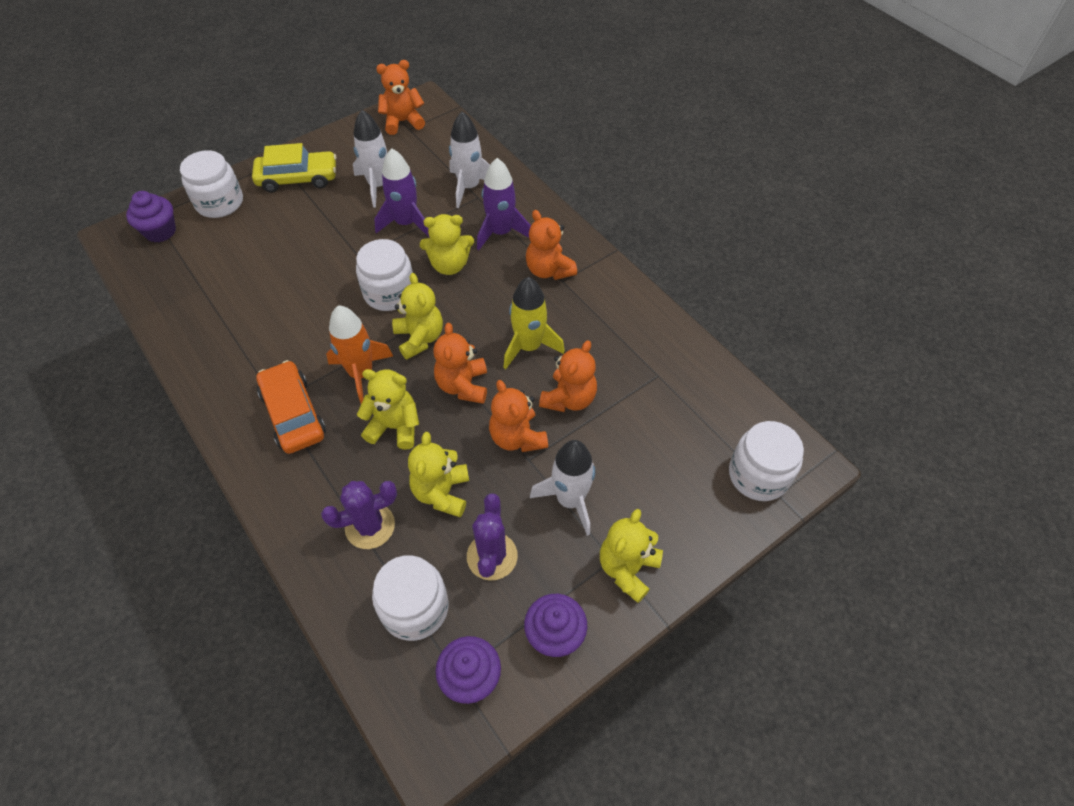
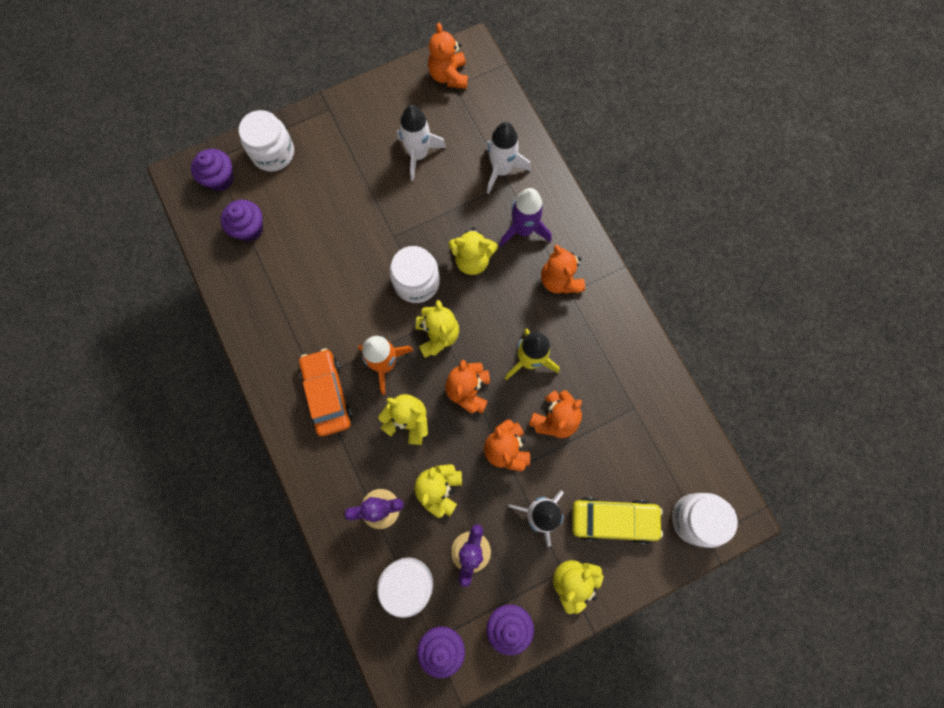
camera: 10 degrees right, 20 degrees up
(194, 270) = (249, 228): none -> purple cupcake
(298, 178) = (345, 134): yellow car -> yellow car (613, 520)
(403, 122) = (448, 76): orange teddy bear -> orange teddy bear turned 90 degrees counterclockwise
(406, 223) = (439, 205): purple rocket -> none

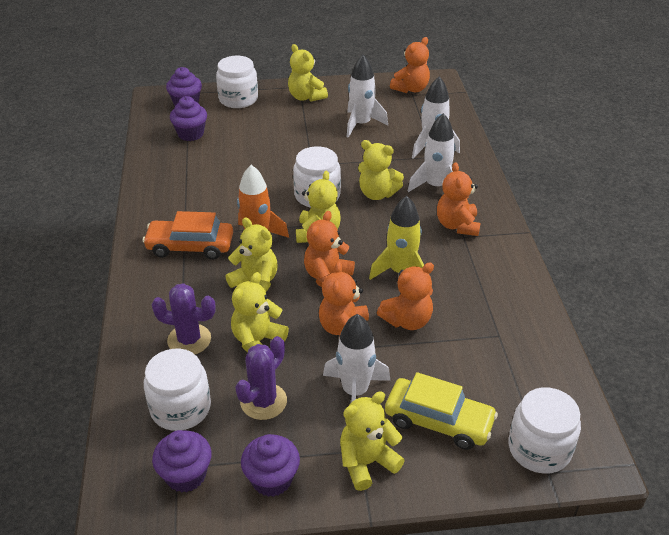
camera: 20 degrees right, 35 degrees down
(327, 394) = (190, 246): orange car -> orange car turned 90 degrees counterclockwise
(344, 126) = (306, 97): none -> yellow teddy bear
(448, 76) = (411, 89): orange teddy bear -> orange teddy bear turned 150 degrees counterclockwise
(523, 230) = (435, 186): purple rocket -> white rocket

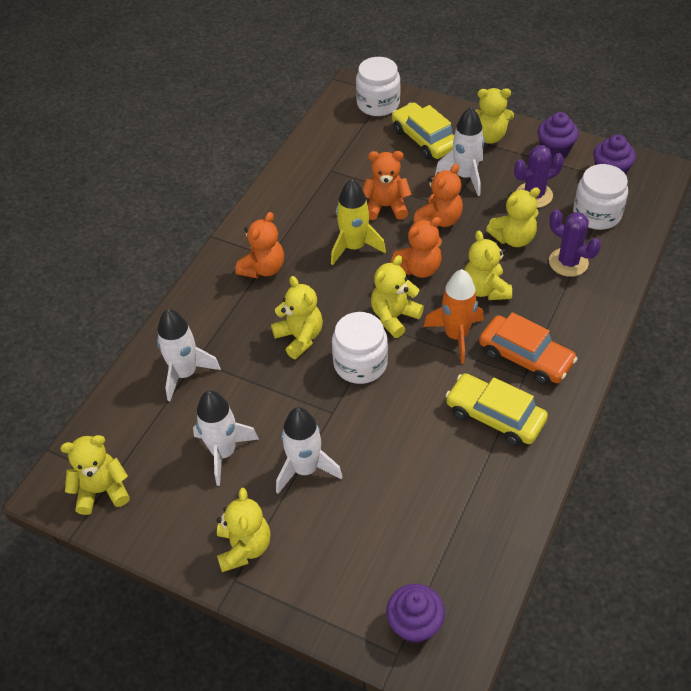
camera: 145 degrees left, 10 degrees up
(191, 134) = (442, 545): purple cupcake -> none
(193, 202) = (495, 416): none -> yellow car
(238, 99) = (336, 594): white jar -> none
(411, 89) = (102, 490): orange teddy bear -> yellow teddy bear
(435, 186) = (236, 320): white rocket -> white rocket (305, 469)

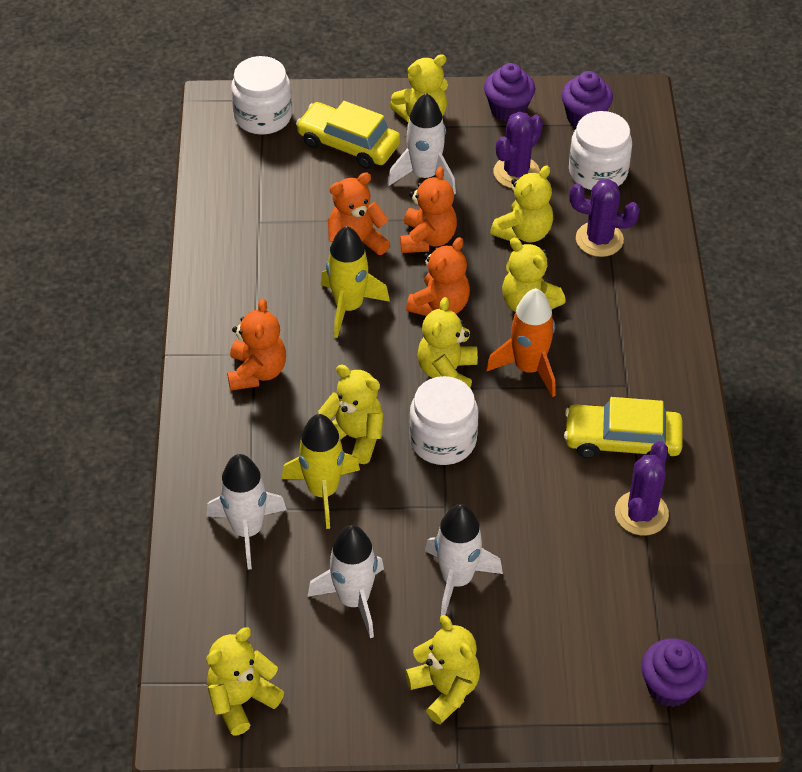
camera: 30 degrees left, 0 degrees up
(253, 367) = (323, 491): none -> yellow rocket
(476, 478) = (641, 513): none -> purple cactus
(525, 357) = (616, 364): orange car -> none

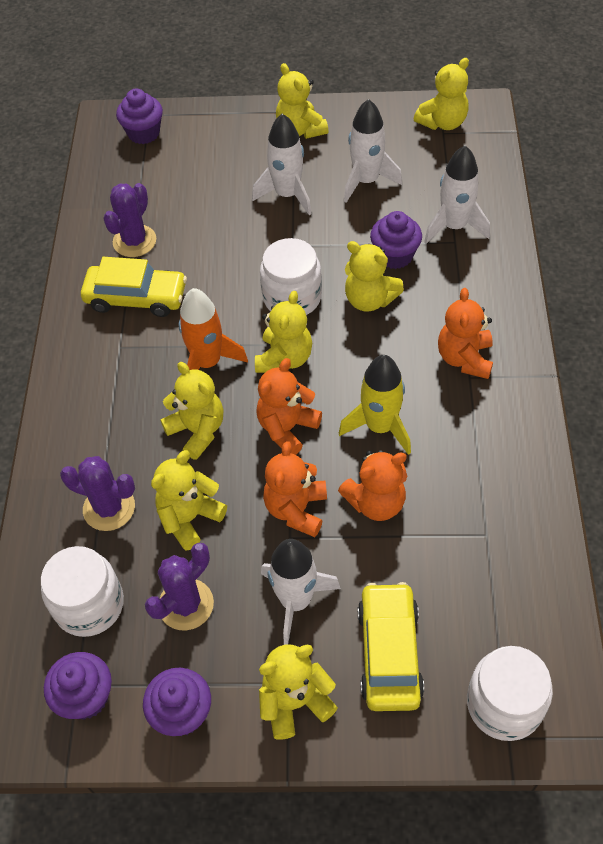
camera: 175 degrees left, 5 degrees up
(323, 491) = (395, 256): yellow rocket -> purple cupcake
(348, 144) = (389, 652): yellow car -> yellow car turned 120 degrees counterclockwise

